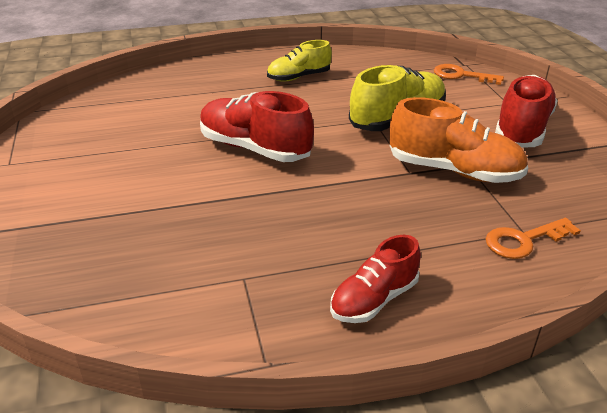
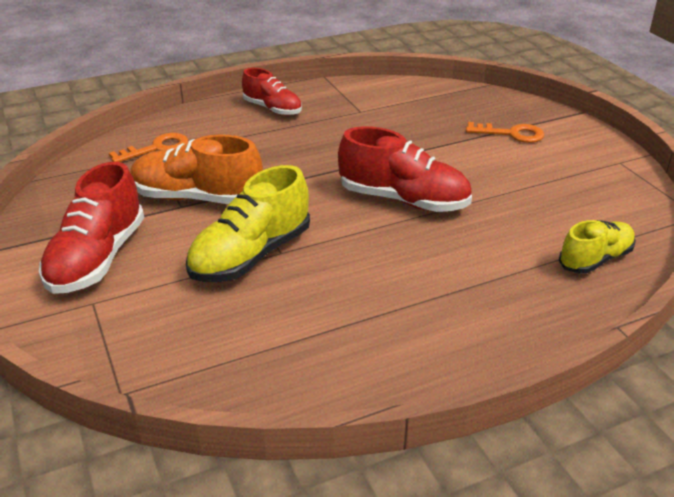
camera: 170 degrees right, 0 degrees up
(299, 77) = (401, 320): yellow shoe -> yellow shoe (595, 259)
(374, 299) = (272, 109): red shoe -> red shoe turned 90 degrees clockwise
(461, 75) = (140, 359): orange key -> orange key (511, 134)

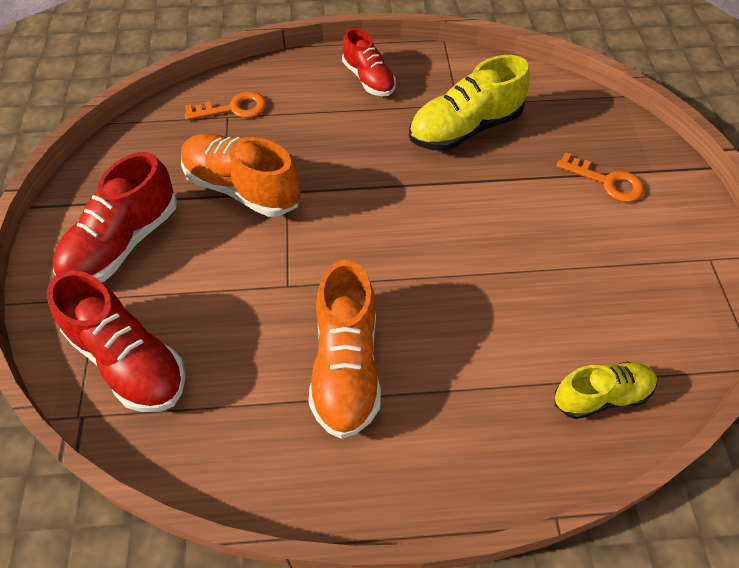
camera: 20 degrees right, 20 degrees up
(251, 255) = (258, 282): yellow shoe -> yellow shoe (465, 129)
(369, 292) = (346, 366): none -> orange shoe
(403, 200) = (440, 249): red shoe -> red shoe (128, 360)

